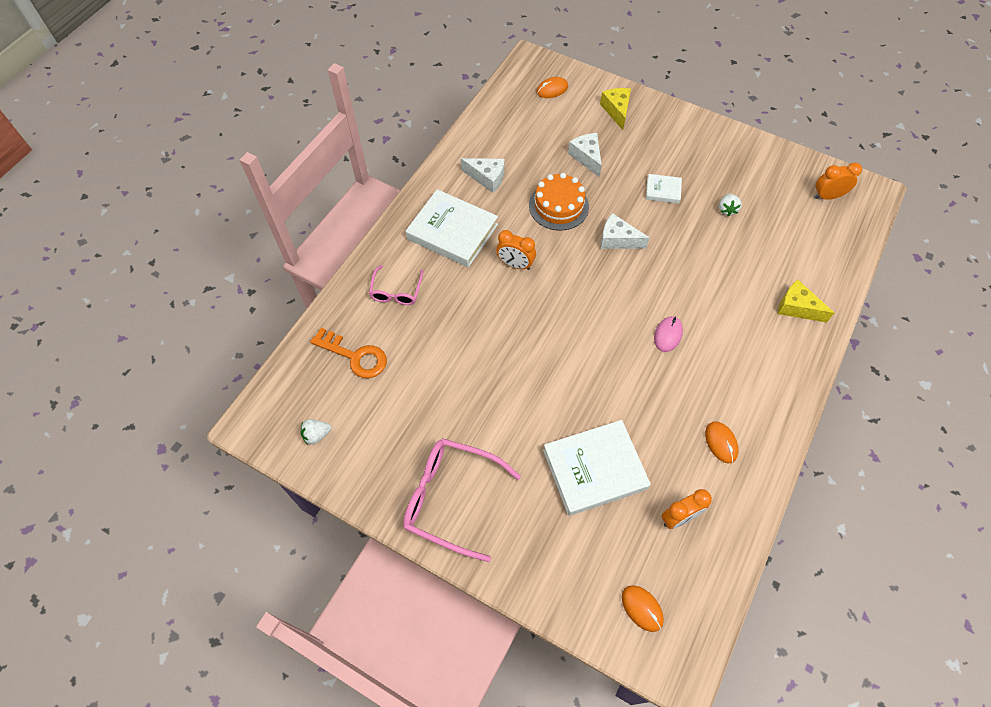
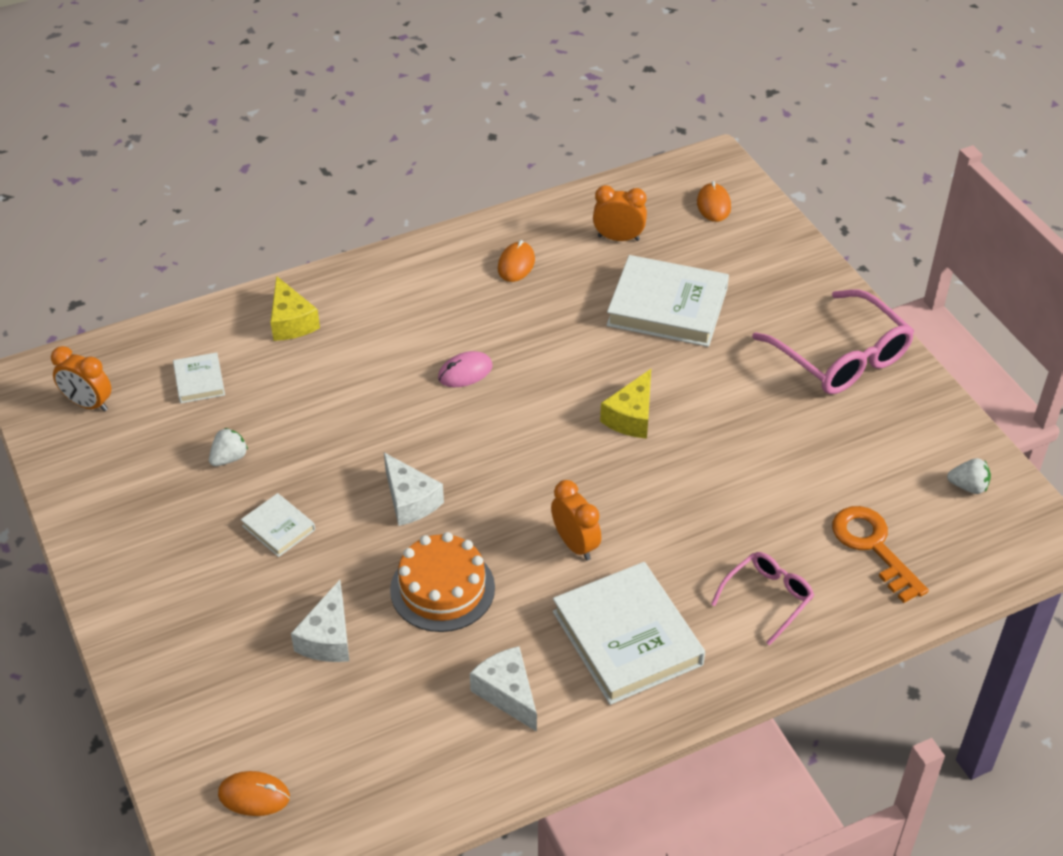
camera: 145 degrees left, 15 degrees down
(616, 111) = (198, 688): yellow cheese -> yellow cheese (631, 416)
(794, 241) = (199, 381): none -> white book

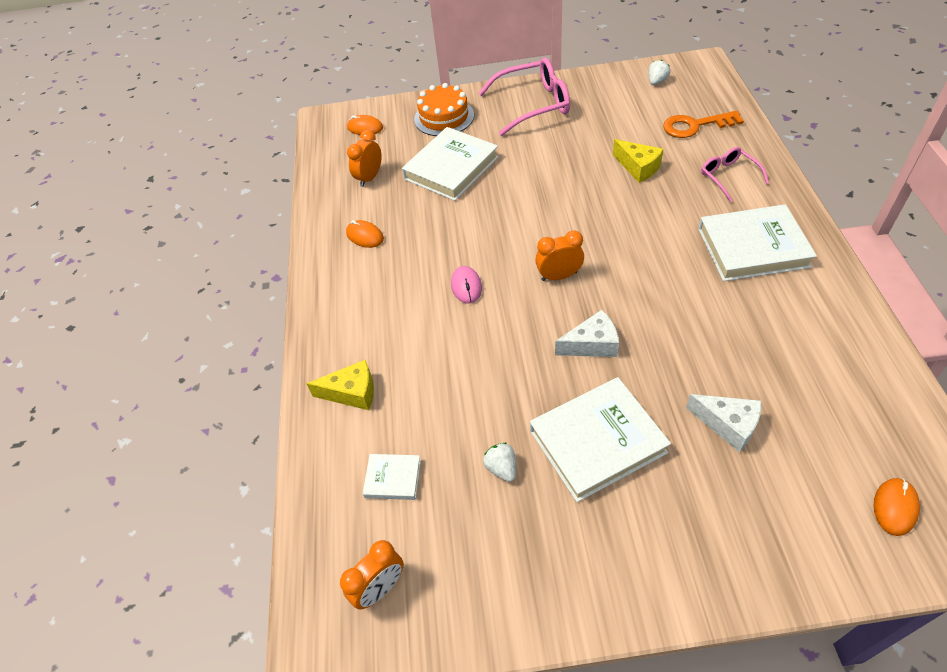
camera: 65 degrees left, 5 degrees up
(278, 528) = (597, 441): white book -> white book, size x2.07
(442, 589) = (689, 340): orange cake -> orange cake (444, 117)
(507, 693) = (796, 320): white cheese -> none
(575, 544) = (661, 257): orange clock -> orange clock (559, 276)
(631, 416) = (549, 206): yellow cheese -> yellow cheese (638, 167)

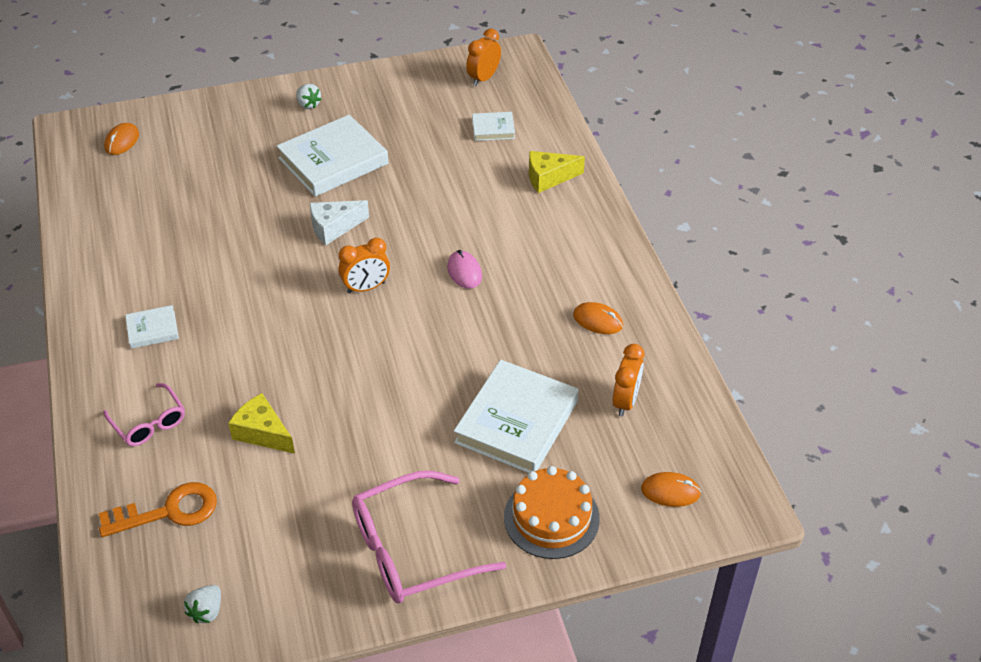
camera: 165 degrees right, 5 degrees down
(501, 468) = (409, 141): white strawberry -> white strawberry (308, 104)
(728, 425) = (226, 178): white cheese -> none
(752, 247) = (152, 329): white book -> white book, size x0.48

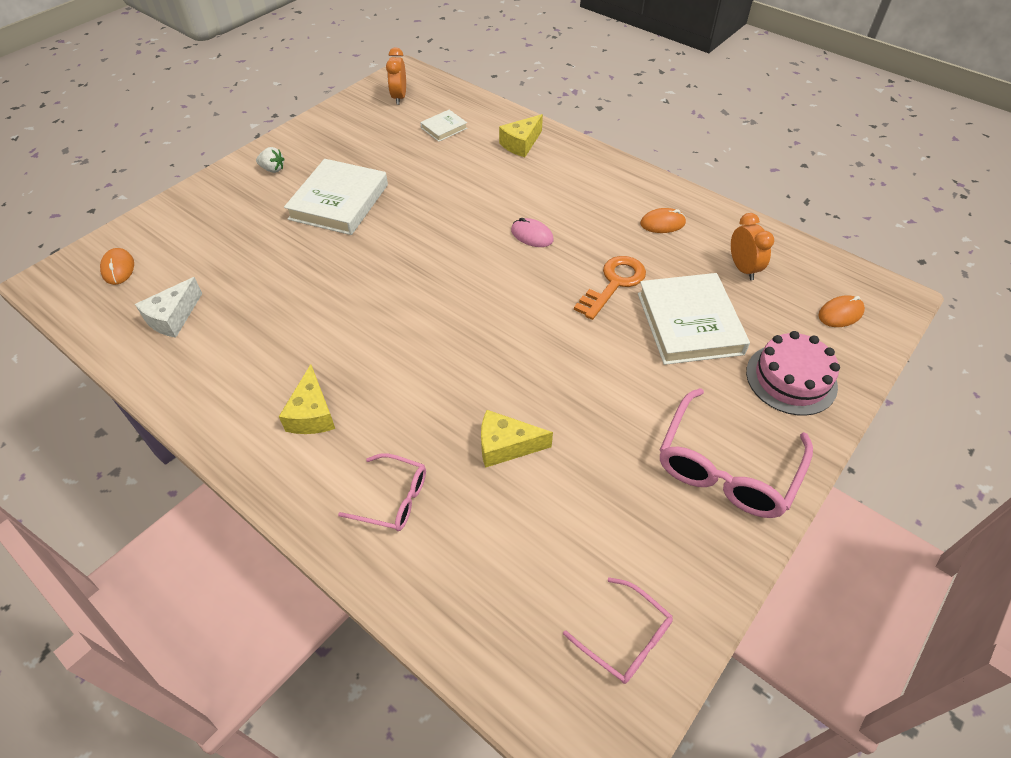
camera: 35 degrees left, 5 degrees up
(152, 329) = (312, 414): white book -> yellow cheese
(168, 511) = (494, 568): orange key -> orange key (614, 284)
(207, 611) = (625, 638): white strawberry -> pink glasses
(334, 227) = (393, 251): white cheese -> white cheese (173, 317)
(366, 287) = (468, 283): orange clock -> none
(551, 518) = (791, 379): orange cake -> pink cake

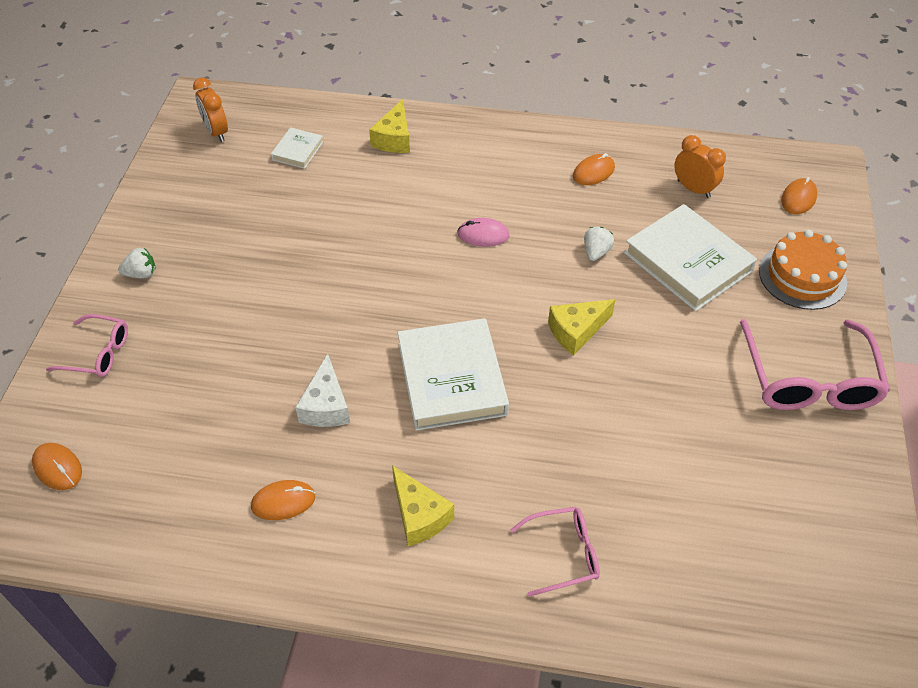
camera: 30 degrees left, 0 degrees up
(173, 317) = (178, 491): white cheese -> white cheese (326, 406)
(230, 357) = (283, 502): none -> orange mouse
(339, 202) = (252, 281): white book -> white book (451, 378)
(506, 446) = (622, 453): yellow cheese -> yellow cheese (576, 331)
(614, 284) = (596, 252): orange key -> white strawberry
(625, 638) = (838, 563): pink glasses -> pink glasses (97, 353)
(791, 379) = (802, 276): pink cake -> orange cake

